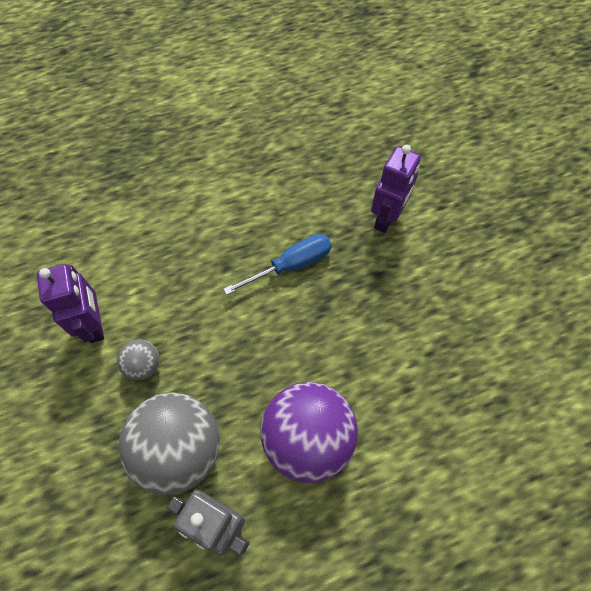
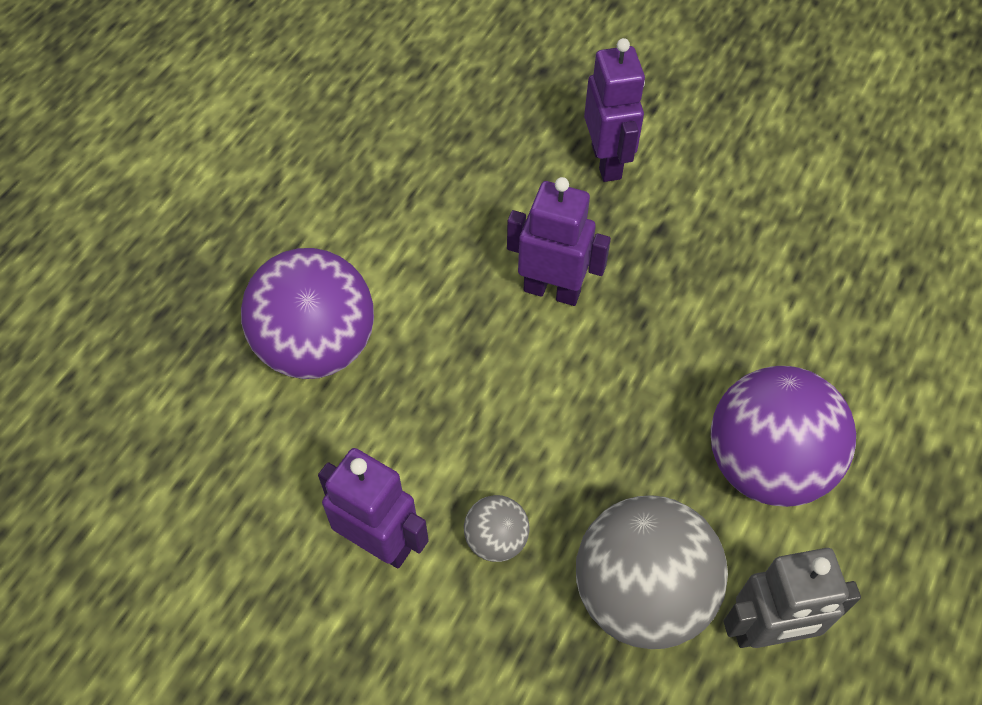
camera: 40 degrees left, 5 degrees down
(159, 213) = (317, 346): none -> purple ball
(291, 265) = (552, 290): blue screwdriver -> purple robot

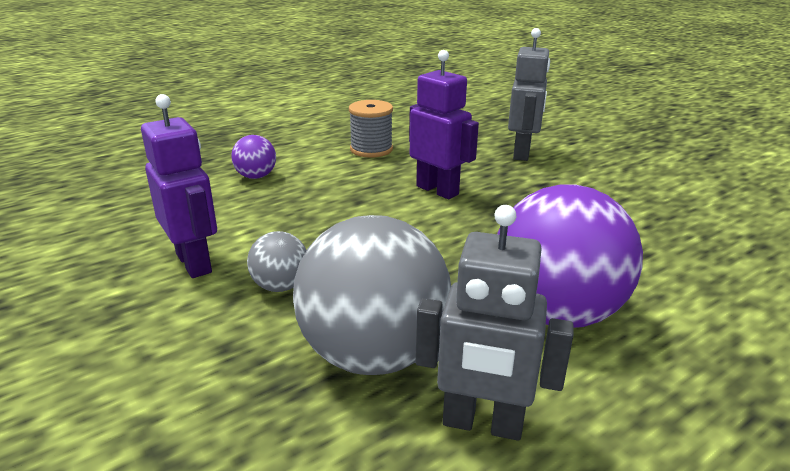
camera: 25 degrees right, 30 degrees down
(317, 346) = (256, 176): purple ball -> purple ball, size x0.47
(418, 222) = (371, 149): none -> grey spool
(607, 161) = (522, 153): purple robot -> grey robot

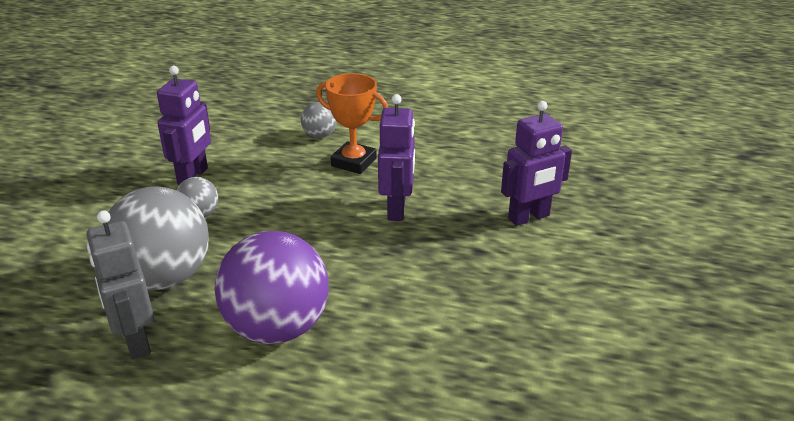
camera: 50 degrees right, 5 degrees up
(256, 176) = (319, 135): purple ball -> grey ball
(331, 179) = (354, 162): none -> orange trophy
(371, 149) = (427, 152): grey spool -> none
(522, 153) = (529, 217): grey robot -> purple robot

